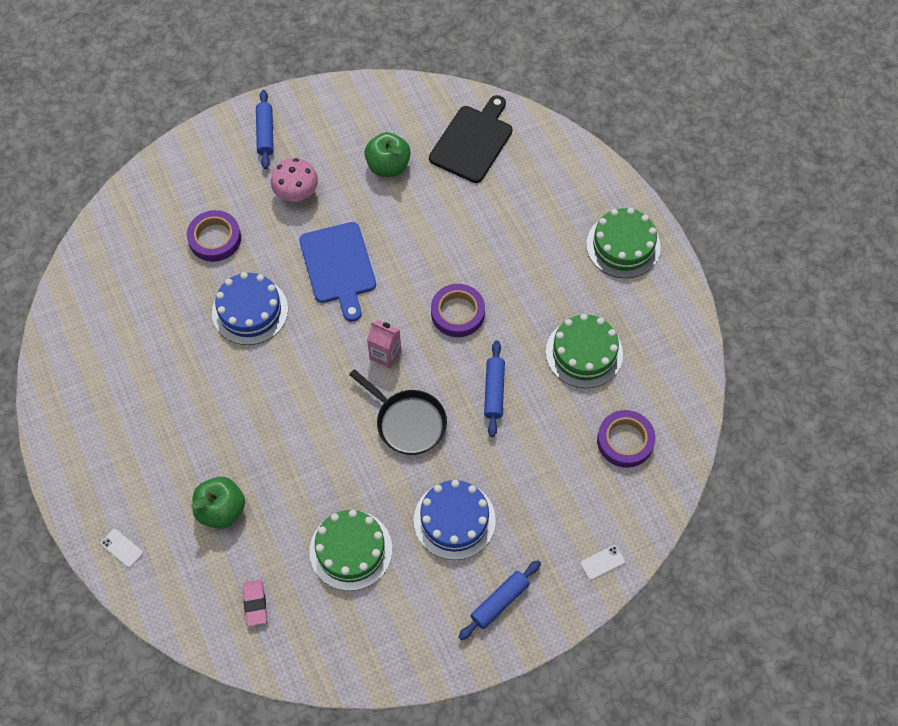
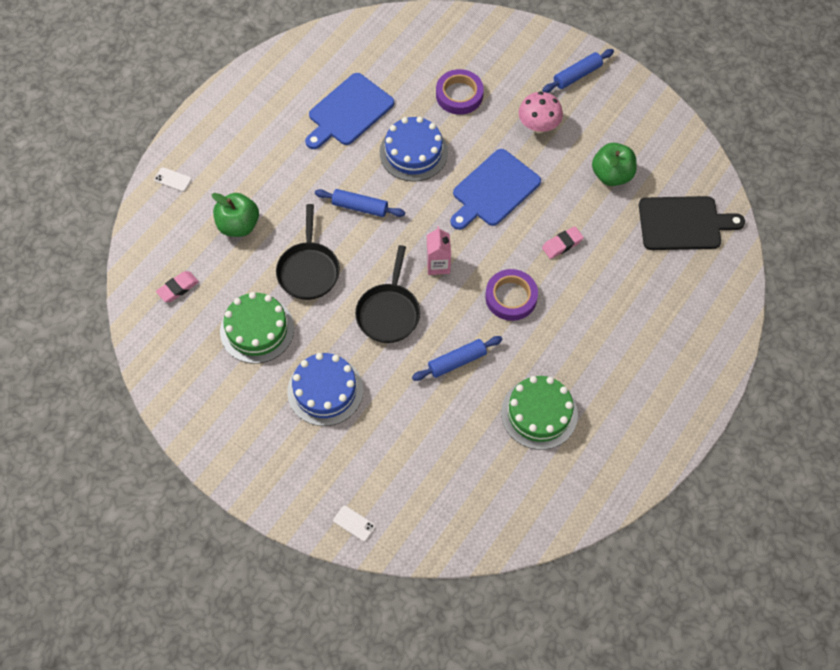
camera: 60 degrees right, 0 degrees up
(122, 548) = (173, 179): white phone -> white phone turned 75 degrees counterclockwise
(162, 343) = (348, 112): none -> blue cutting board
(316, 470) = (308, 270): none -> black pan
(431, 243) = (562, 244): none -> pink eraser
(499, 602) = (274, 460): blue rolling pin -> blue rolling pin (360, 207)
(623, 246) = (667, 393): green cake -> none
(625, 441) = (477, 487): purple tape -> none

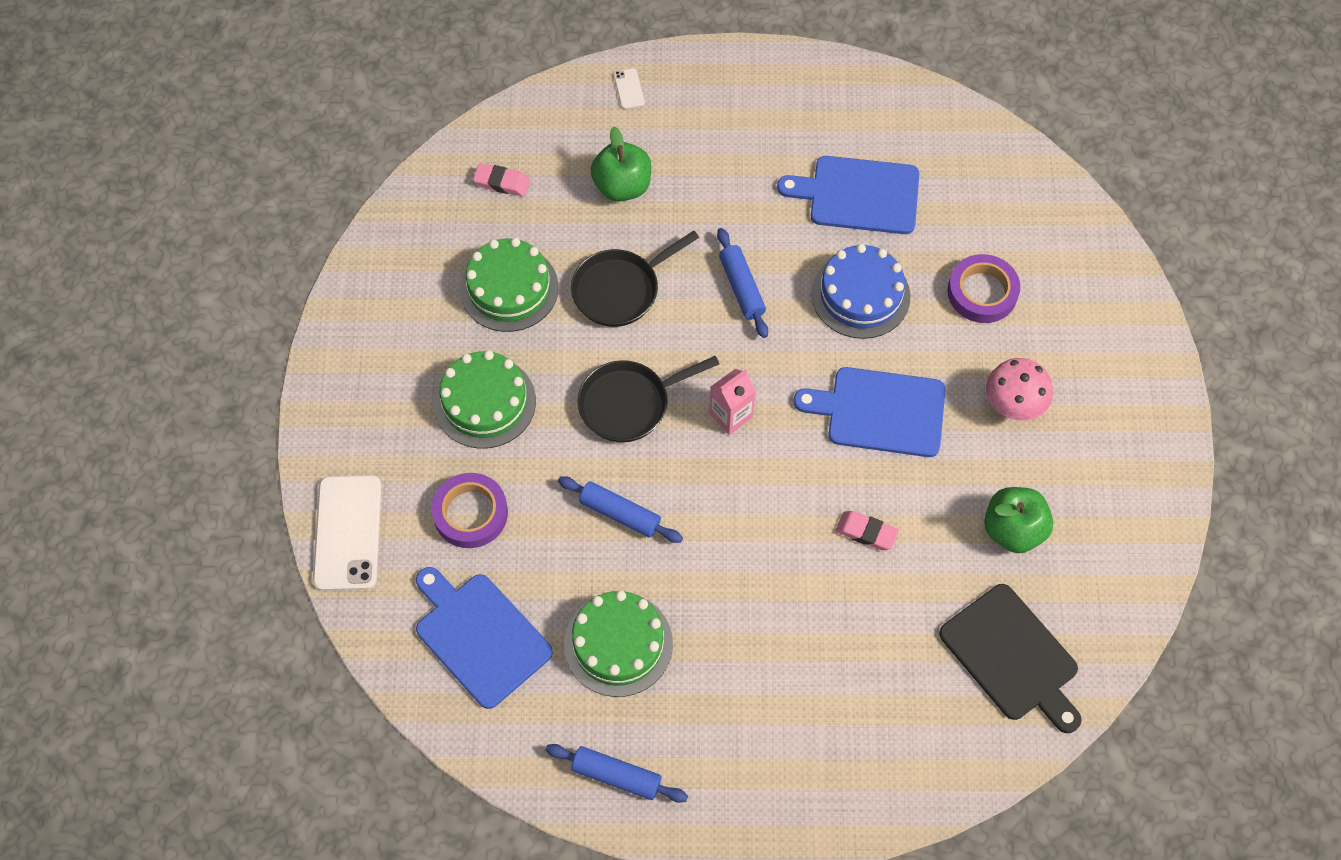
camera: 55 degrees right, 0 degrees up
(325, 390) = (485, 402): blue cake -> green cake
(354, 523) = (347, 533): white phone -> white phone, size x2.30
(480, 487) = (480, 636): none -> blue cutting board
(511, 297) = (748, 520): purple tape -> purple tape (470, 513)
(577, 75) = (1127, 403): blue rolling pin -> blue rolling pin (616, 776)

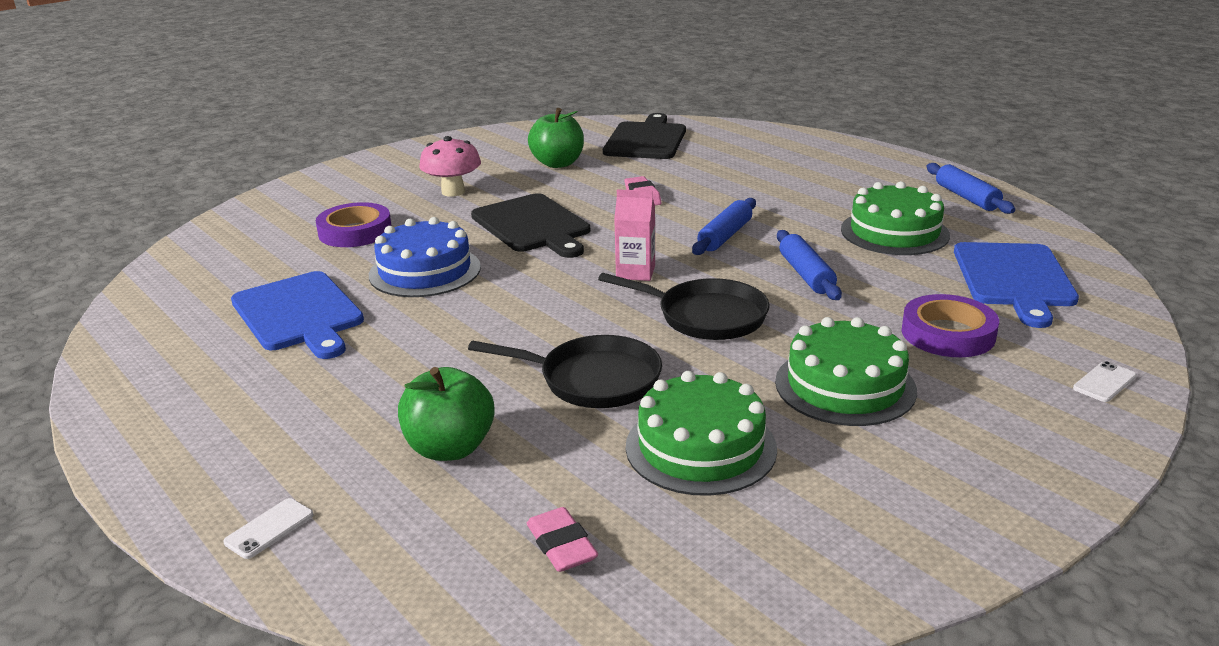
camera: 130 degrees left, 35 degrees down
(347, 533) = (1104, 382): white phone -> white phone, size x0.43
(741, 288) = (494, 321): blue rolling pin -> blue rolling pin (725, 236)
(880, 411) = (533, 225): blue cutting board -> black cutting board

